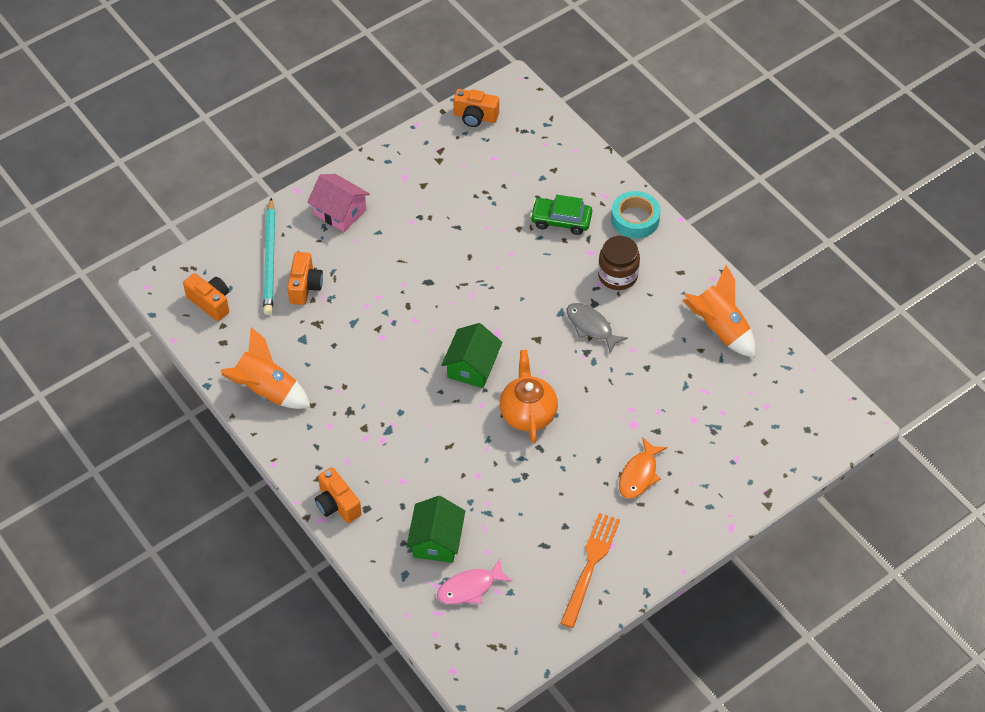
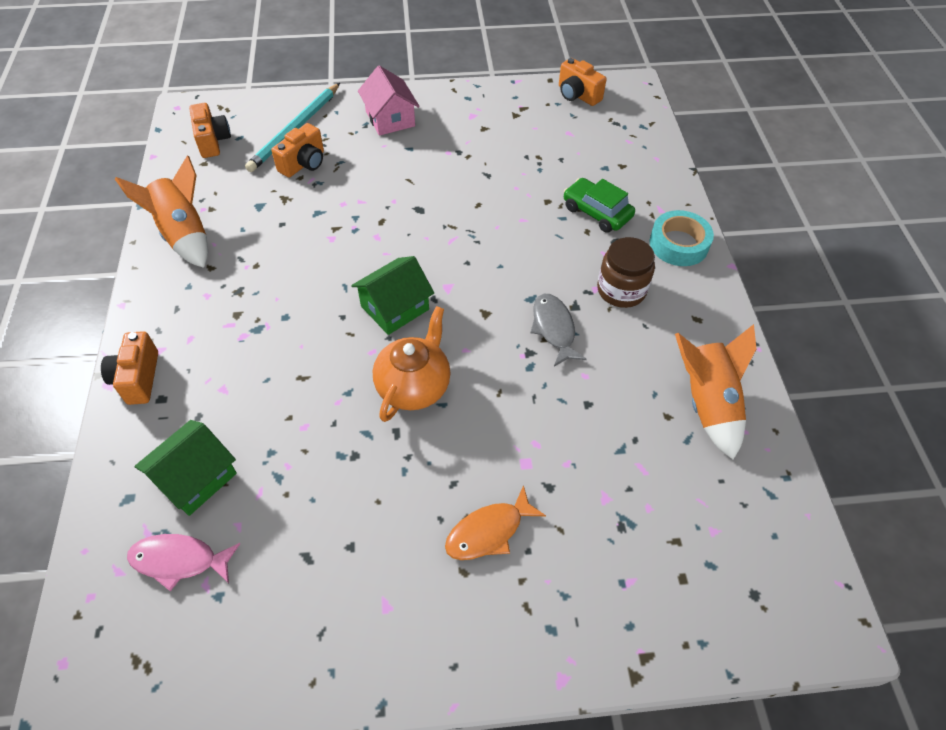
camera: 30 degrees right, 0 degrees up
(590, 565) = (340, 621): orange fork -> none

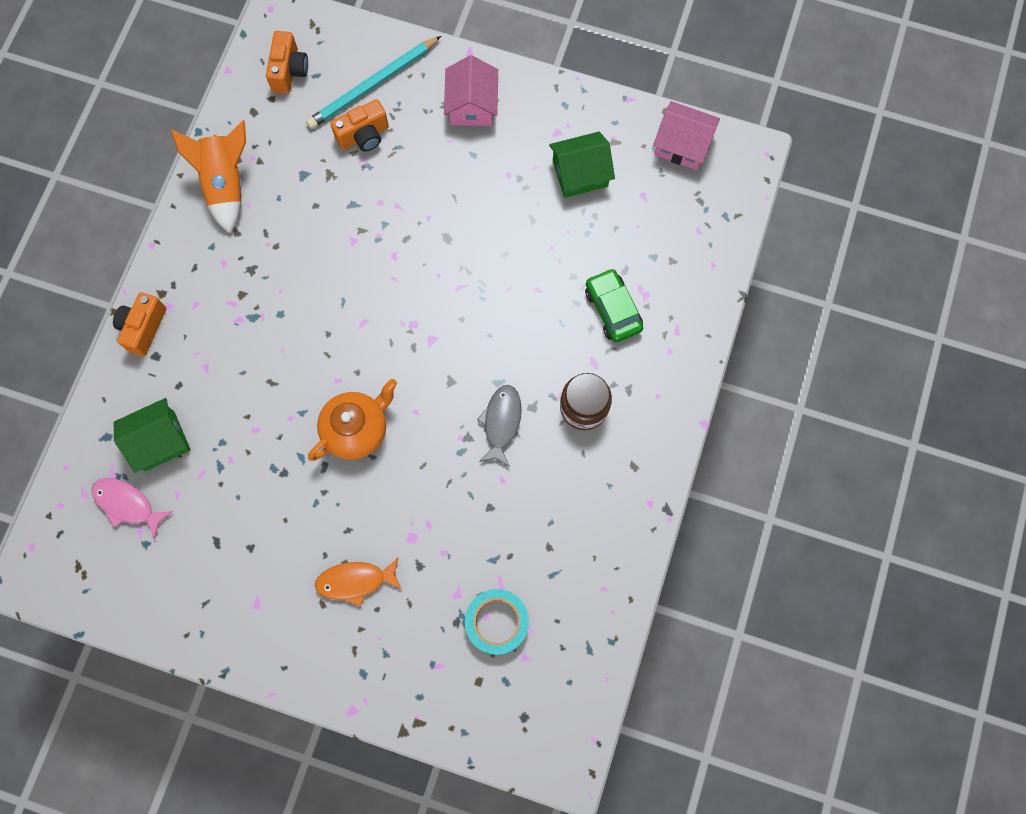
camera: 25 degrees right, 20 degrees up
(395, 308) = (375, 343): green house -> green house (580, 173)
(577, 95) = (682, 145): orange camera -> pink house
(678, 244) = (668, 379): turquoise tape -> turquoise tape (497, 622)
(706, 403) = (589, 550): orange rocket -> none

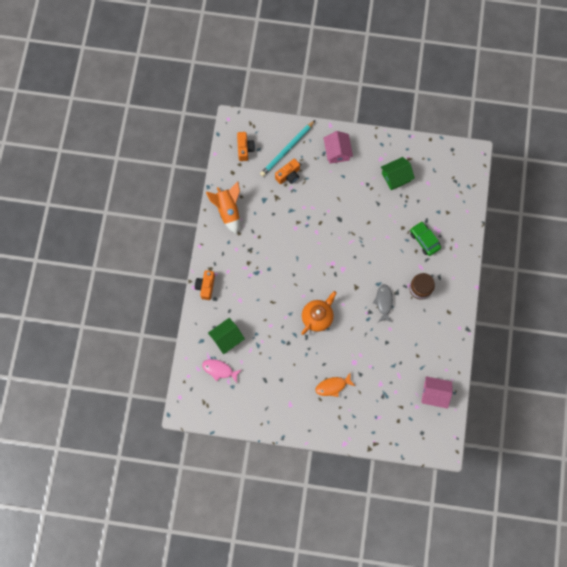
camera: 10 degrees left, 0 degrees up
(497, 622) = (401, 393): turquoise tape -> none
(682, 145) = (441, 155): pink house -> pink house (434, 394)

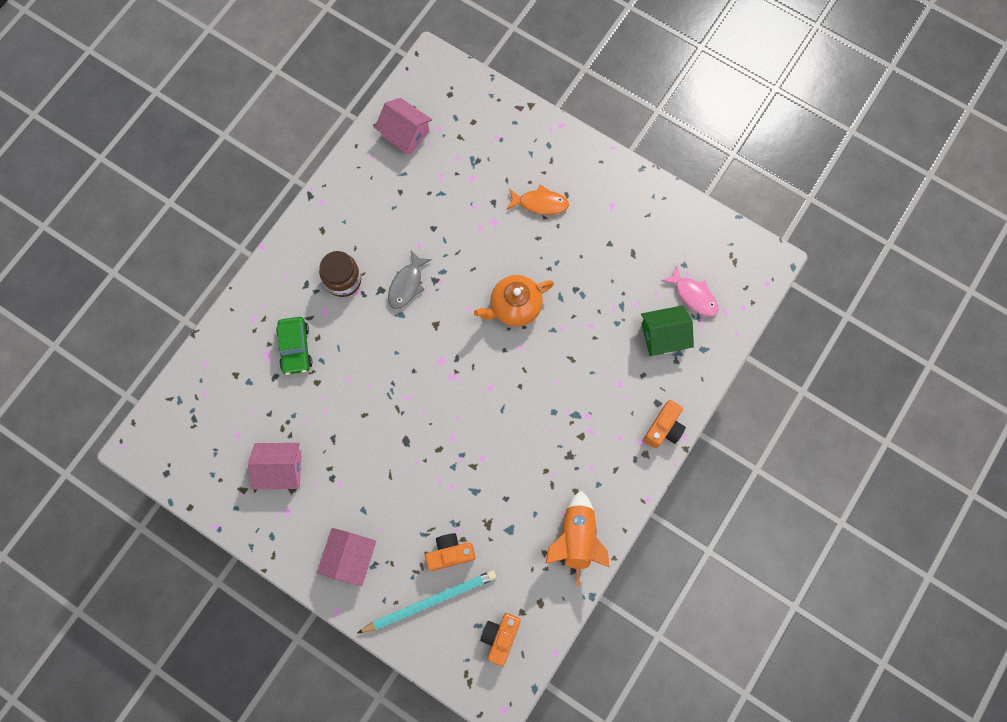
camera: 155 degrees left, 0 degrees up
(396, 177) = (281, 468): green house -> pink house

